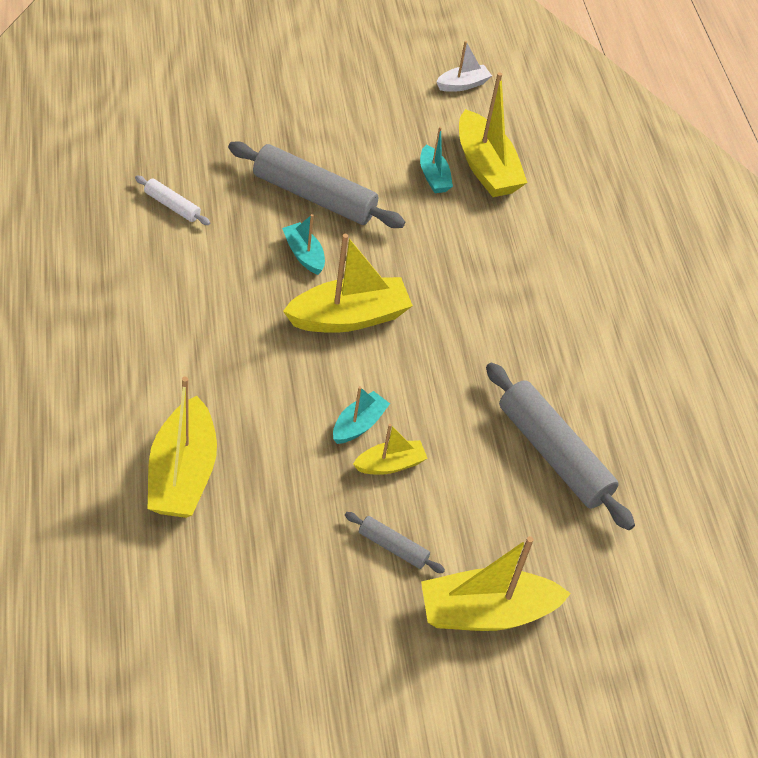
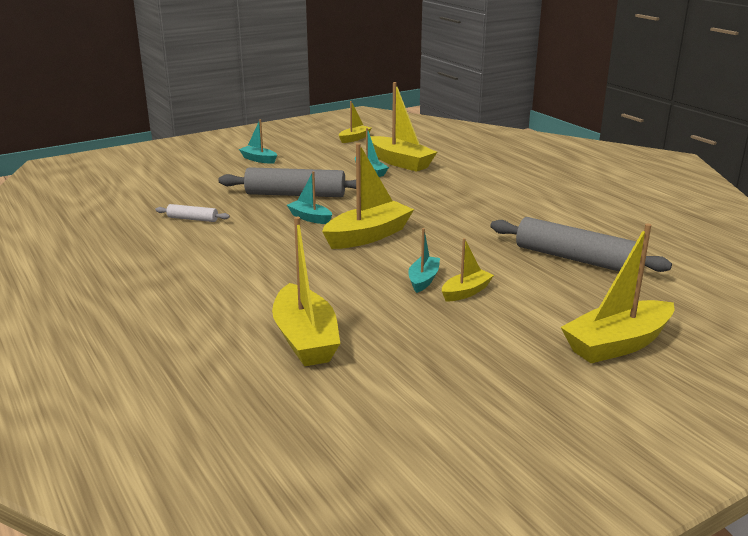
camera: 15 degrees left, 25 degrees down
(312, 95) = (258, 159): none -> turquoise boat
(392, 547) = (511, 331): grey rolling pin -> none
(462, 84) = (354, 138): white boat -> yellow boat

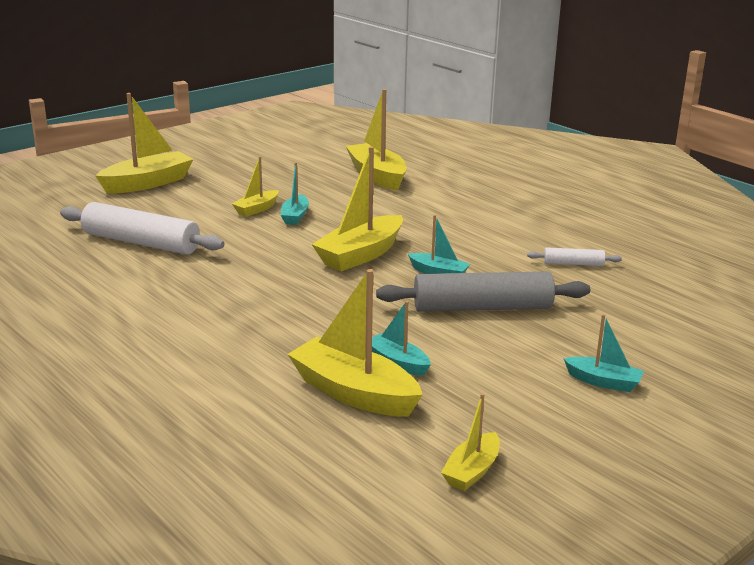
camera: 170 degrees right, 0 degrees up
(574, 259) = (141, 242): grey rolling pin -> white rolling pin

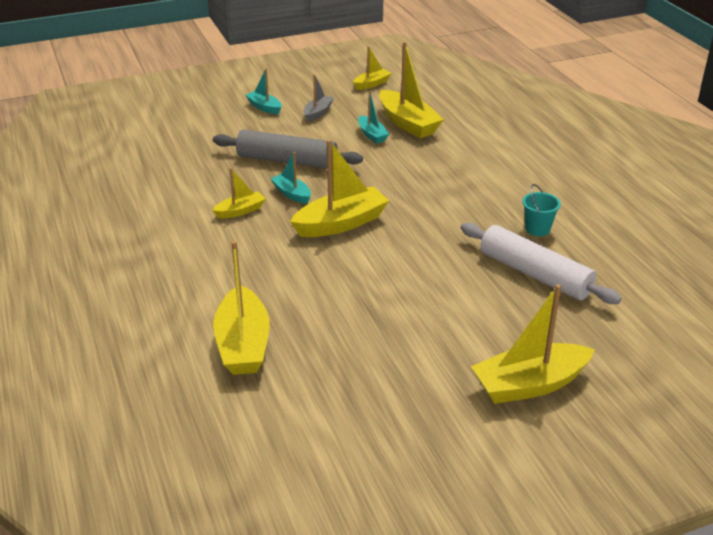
camera: 160 degrees left, 10 degrees up
(136, 279) = (537, 229): none -> turquoise bucket
(256, 209) = (410, 305): yellow boat -> yellow boat (240, 211)
(295, 216) = (375, 285): turquoise boat -> none
(511, 387) = (318, 113): none -> grey boat
(573, 264) = (179, 184): white rolling pin -> none

